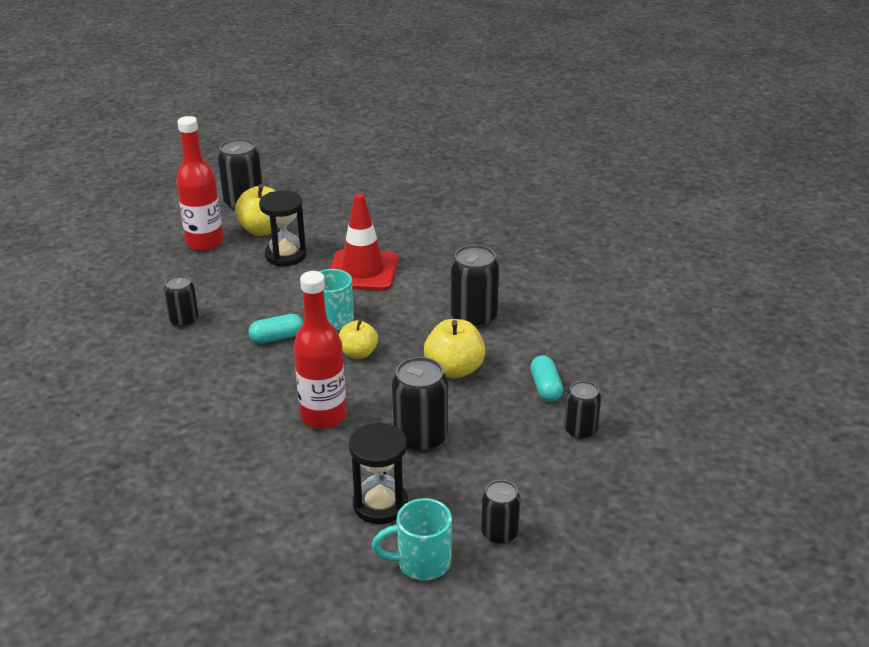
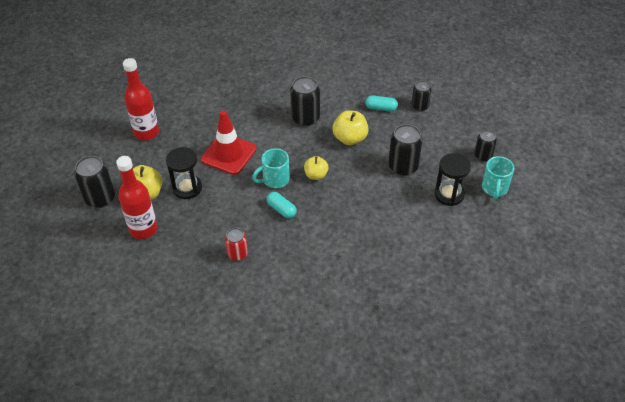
camera: 70 degrees left, 15 degrees up
(184, 320) = (237, 254): black can -> red can
(277, 338) = (281, 209): turquoise capsule -> turquoise capsule turned 45 degrees counterclockwise
(323, 416) = (368, 202): red bottle -> red bottle (146, 132)

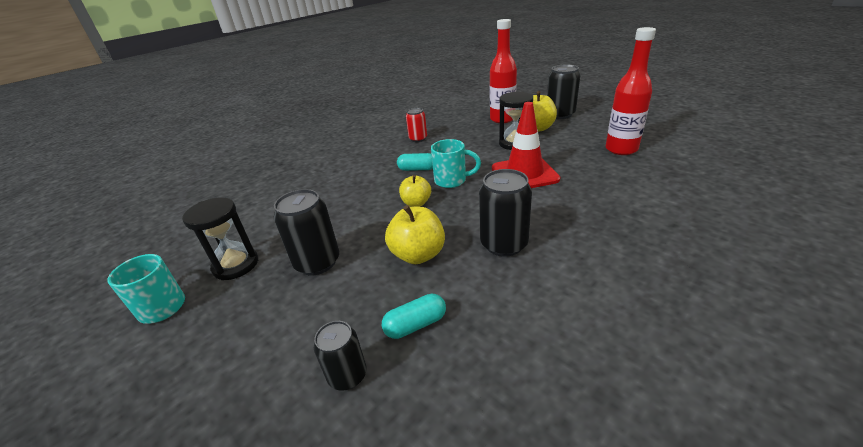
camera: 145 degrees right, 15 degrees down
(275, 180) = (452, 181): turquoise mug -> turquoise mug turned 75 degrees clockwise
(483, 156) = (186, 347): black can -> none

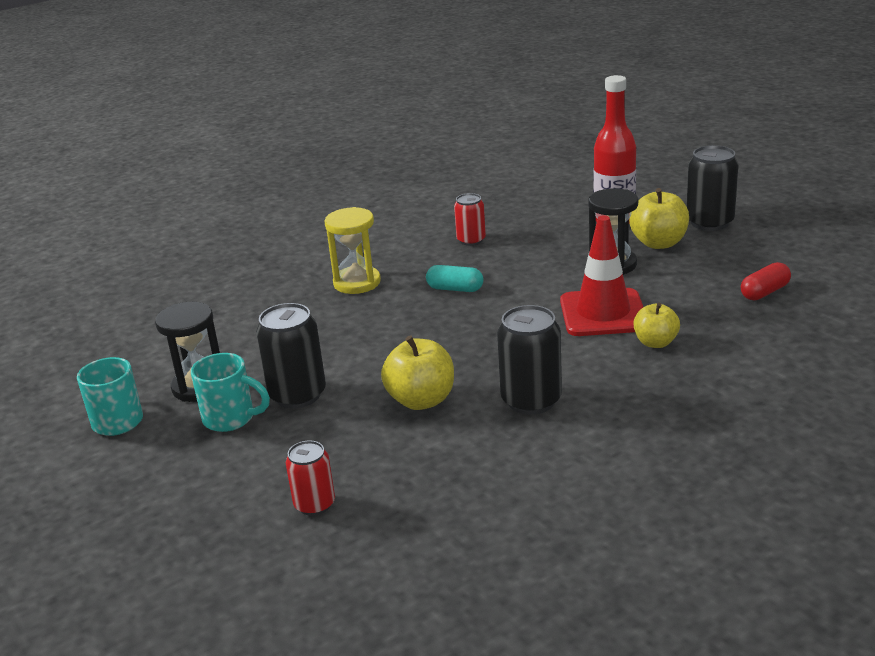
camera: 10 degrees right, 5 degrees down
(347, 375) = (314, 504): black can -> red can
(349, 172) = (357, 283): none -> yellow hourglass
(415, 324) = (397, 470): turquoise capsule -> none
(416, 203) = (439, 337): yellow apple -> yellow apple (655, 343)
(452, 181) = (497, 311): turquoise mug -> turquoise mug (231, 419)
(621, 149) = (764, 292): red bottle -> red capsule

